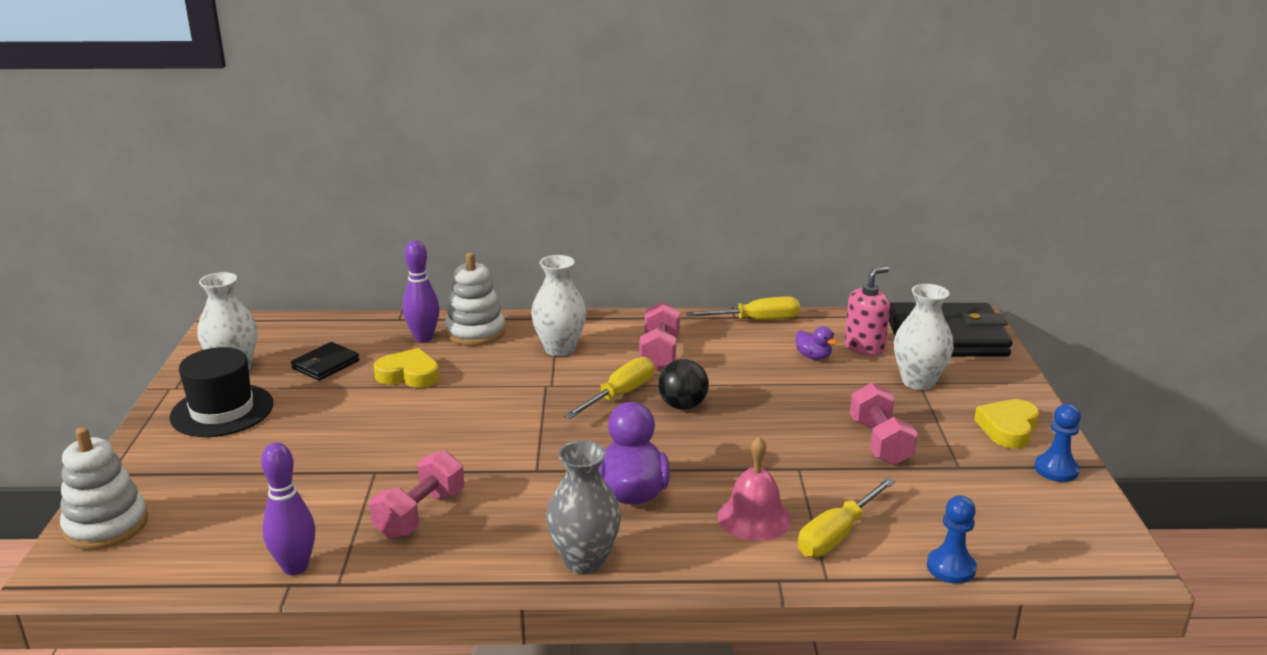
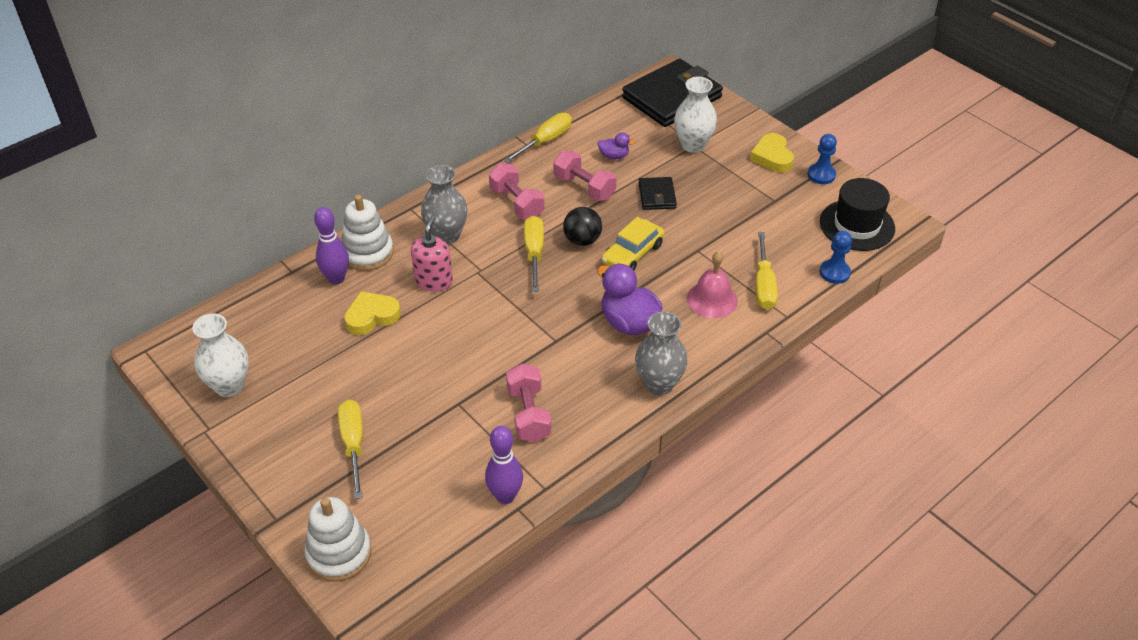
camera: 40 degrees left, 20 degrees up
(222, 410) = (278, 424): black hat -> black hat (857, 225)
(248, 454) = (353, 444): none -> yellow screwdriver
(325, 365) = (296, 342): black wallet -> black wallet (657, 196)
(560, 348) = (446, 235): white vase -> grey vase
(720, 439) = (632, 253): none -> yellow car
(864, 347) = (634, 131): pink soap dispenser -> pink soap dispenser (433, 281)
(880, 442) = (719, 205): pink dumbbell -> pink dumbbell (584, 187)

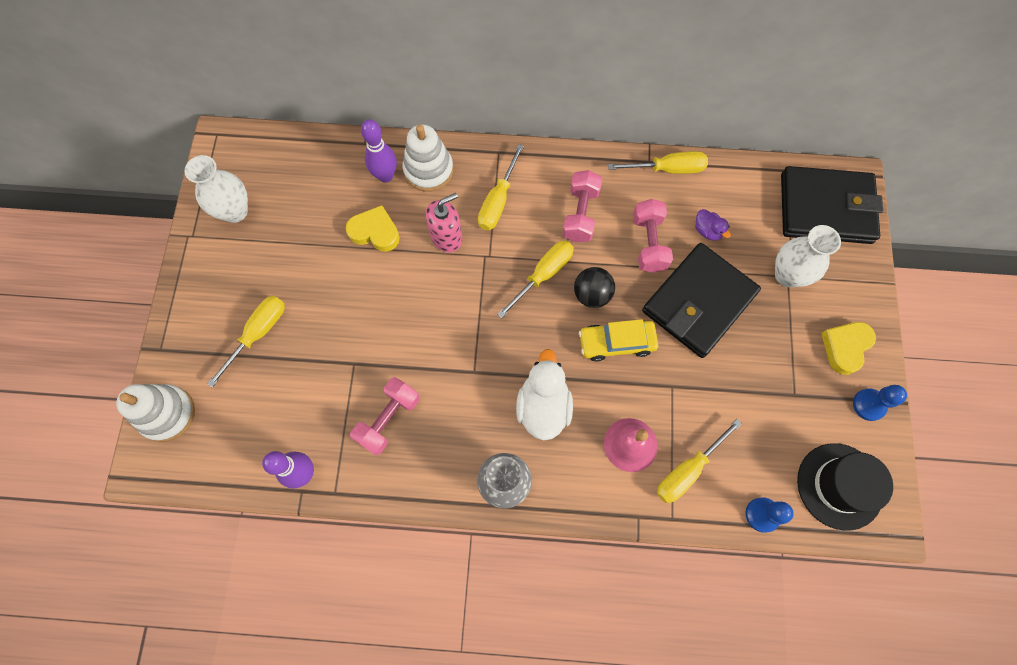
camera: 45 degrees right, 25 degrees up
(446, 235) = (498, 201): grey vase -> yellow screwdriver
(629, 323) = (543, 406): purple duck -> white duck
(657, 196) = (698, 302): black wallet -> black wallet, size x2.09

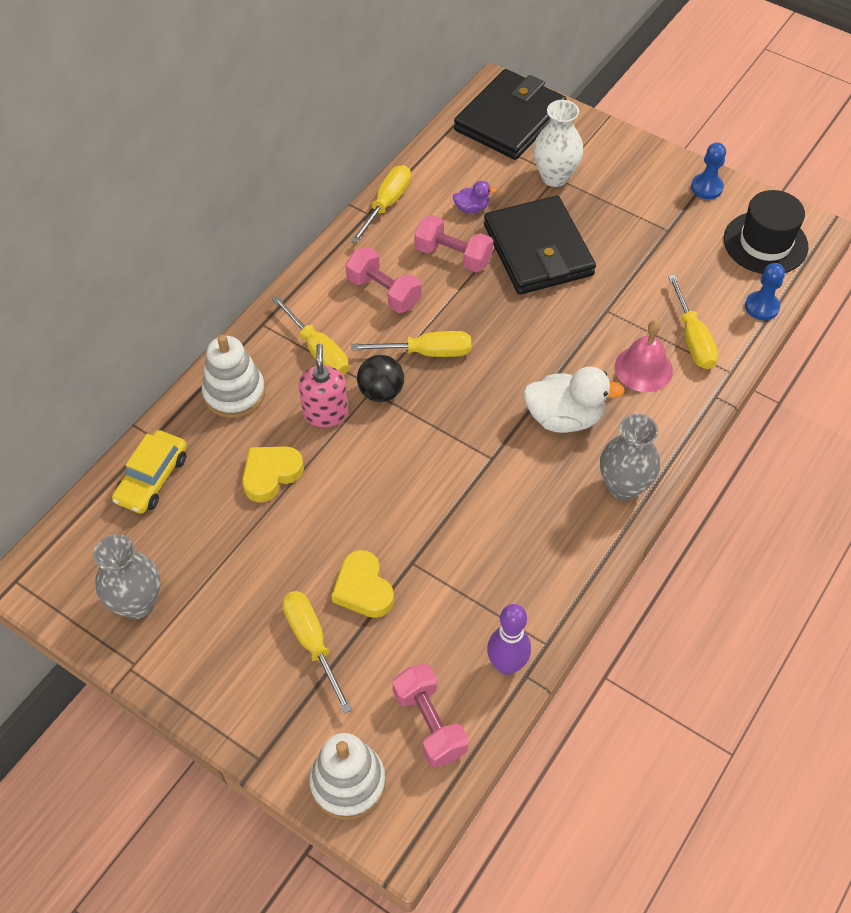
camera: 60 degrees left, 15 degrees down
(235, 211) = (137, 603): white vase -> grey vase
(385, 176) = (210, 435): purple bowling pin -> none
(388, 419) = (495, 557): pink dumbbell -> pink dumbbell (429, 723)
(543, 275) = (427, 352): yellow screwdriver -> yellow screwdriver turned 105 degrees clockwise
(543, 406) = (564, 417): white duck -> white duck turned 150 degrees clockwise
(592, 294) = (475, 324): black ball -> black ball (381, 392)
(616, 342) = (537, 329): yellow car -> yellow car (152, 478)
(845, 347) = (646, 175): yellow heart -> yellow heart (363, 589)

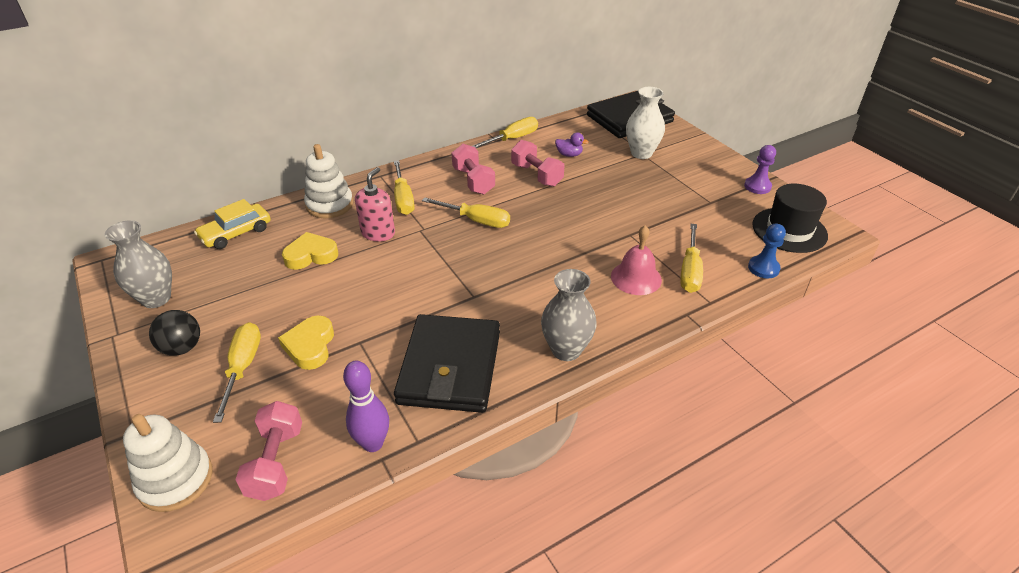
camera: 25 degrees right, 15 degrees down
(381, 392) = (426, 233): black ball -> black ball (182, 348)
(538, 250) = (600, 188): black wallet -> black wallet (450, 367)
(564, 417) = (549, 289): white duck -> none
(706, 187) = (757, 186): blue pawn -> purple pawn

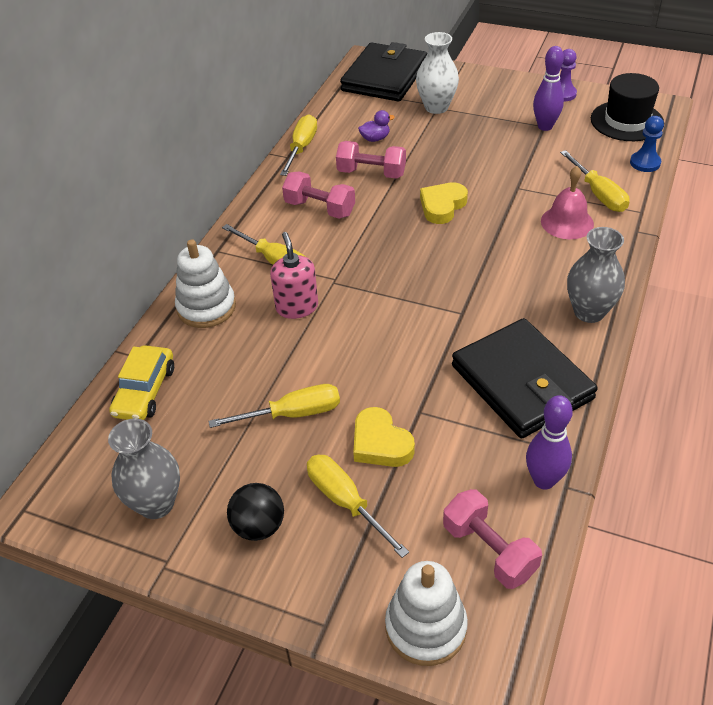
camera: 35 degrees left, 5 degrees up
(311, 255) = (260, 365): yellow heart -> yellow heart (442, 206)
(476, 220) = (373, 244): yellow screwdriver -> yellow screwdriver (292, 414)
(710, 203) = (545, 126): none -> purple bowling pin

